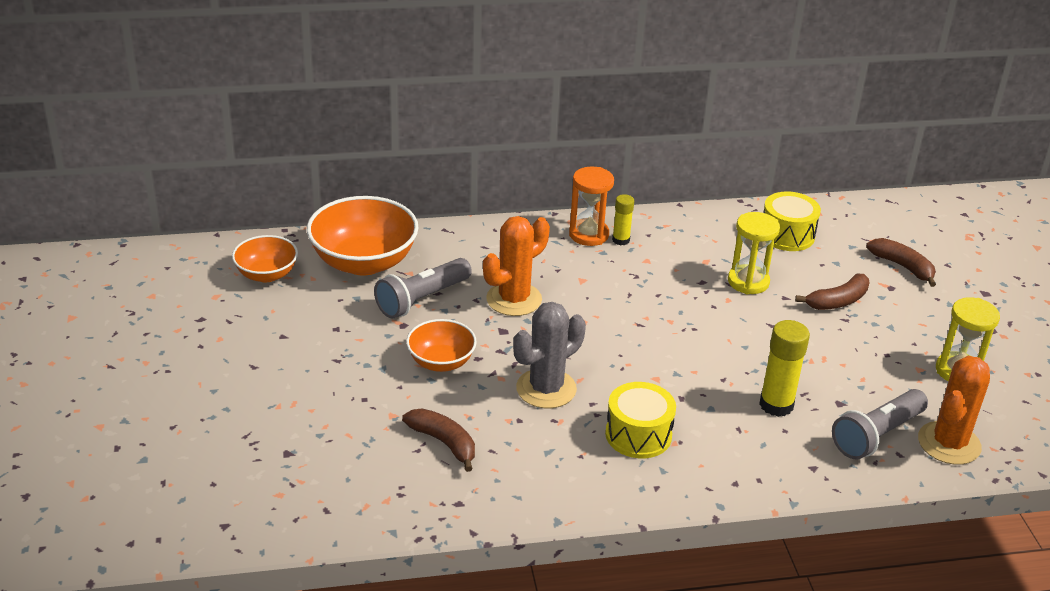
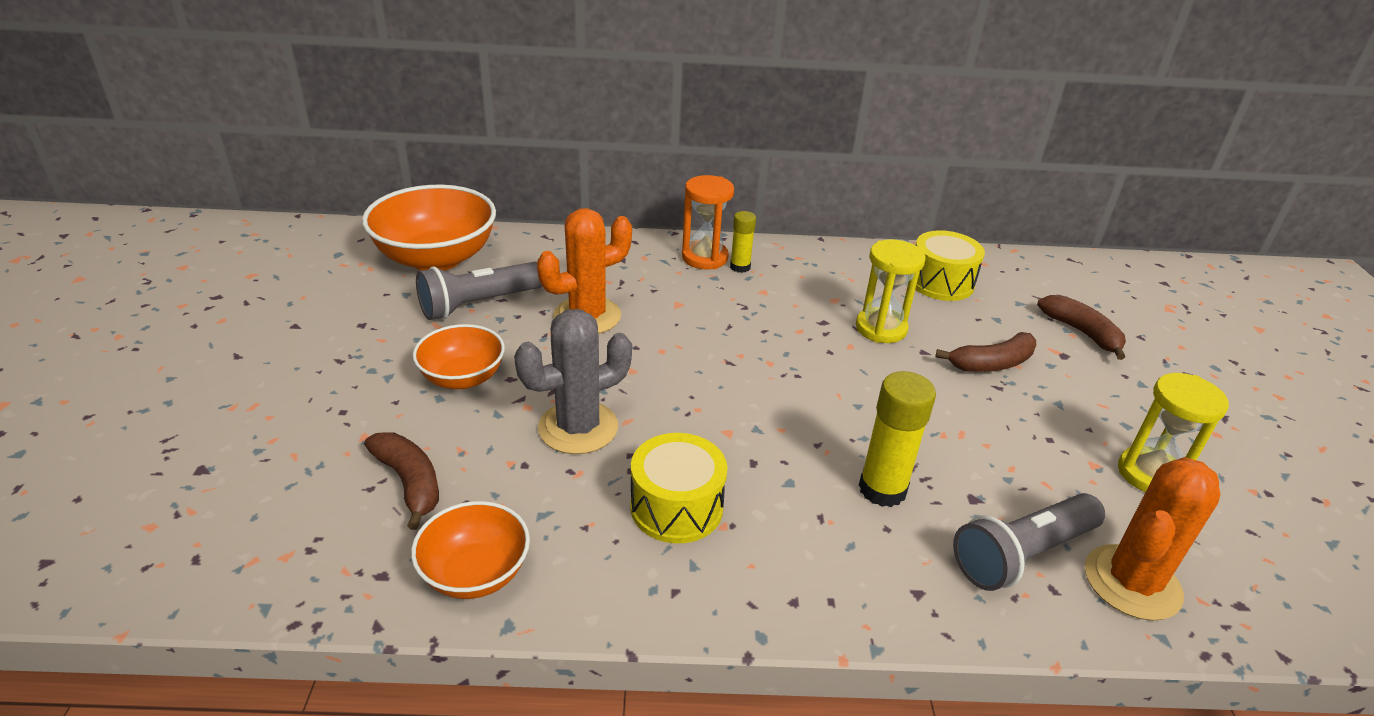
camera: 10 degrees right, 0 degrees up
(267, 274) = (322, 259): orange bowl -> orange bowl (475, 573)

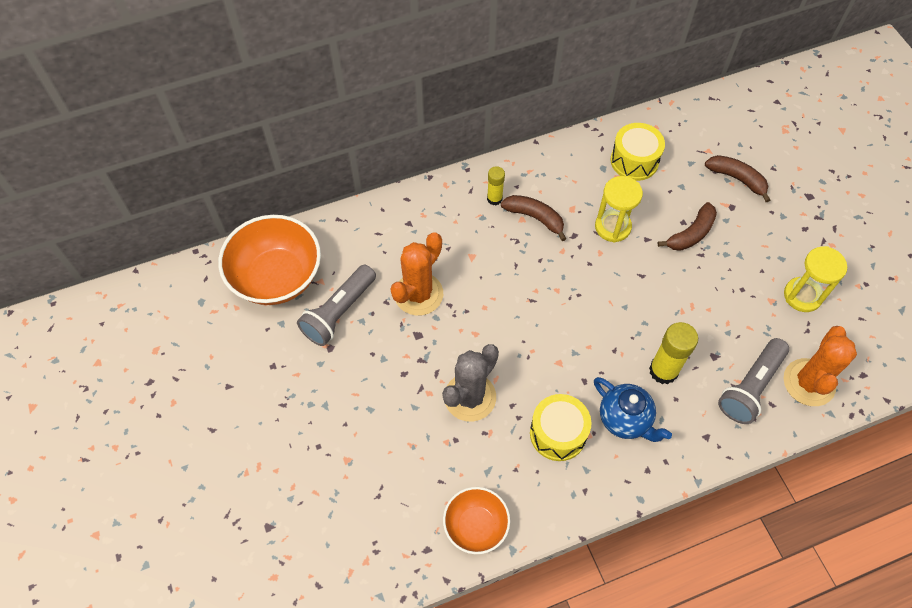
camera: 20 degrees left, 25 degrees up
(410, 483) = (398, 482): brown banana -> brown banana (535, 218)
(463, 378) = (373, 386): orange bowl -> none
(704, 258) = (465, 198): orange hourglass -> none
(791, 526) = (625, 420): none -> blue teapot

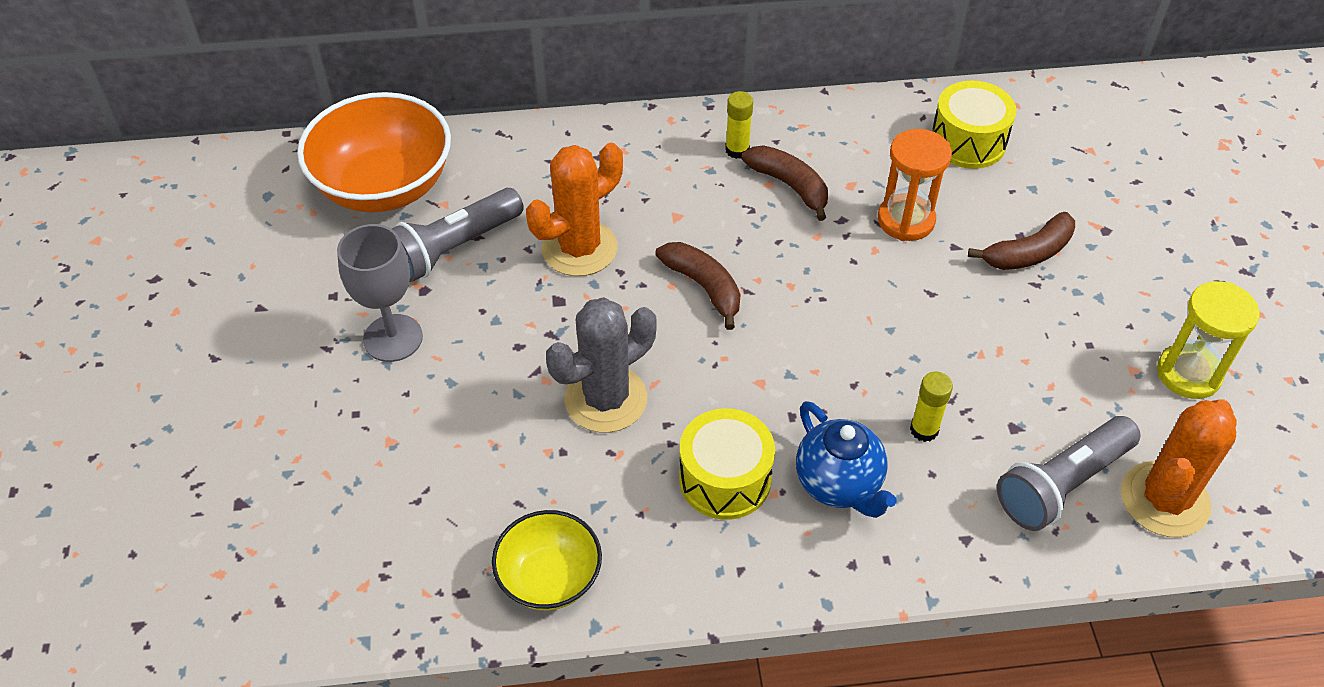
camera: 15 degrees right, 10 degrees down
(323, 387) = (393, 338): none -> grey goblet
(476, 526) = (549, 578): orange bowl -> yellow bowl
(612, 227) = (906, 220): yellow hourglass -> orange hourglass
(663, 371) = (924, 430): yellow glue stick -> yellow glue stick, size x0.60
(737, 179) = (1125, 195): brown banana -> brown banana (704, 287)

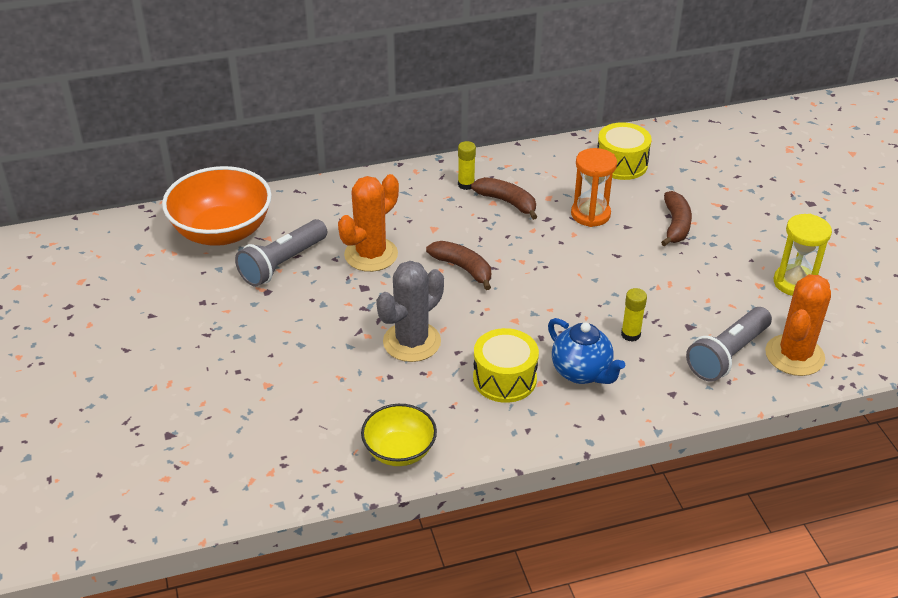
camera: 10 degrees left, 10 degrees down
(393, 338) = (252, 323): grey goblet -> none
(1028, 253) = (676, 225): brown banana -> brown banana turned 45 degrees counterclockwise

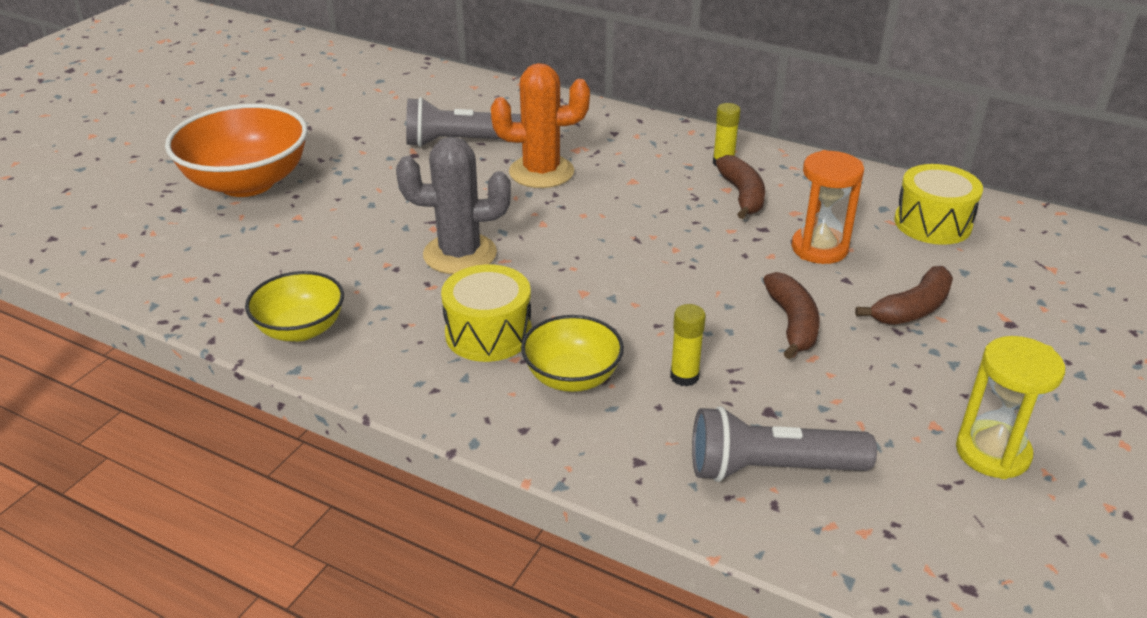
camera: 45 degrees right, 5 degrees down
(222, 232) = (453, 99): orange bowl -> orange bowl (247, 183)
(463, 268) = (606, 224): brown banana -> brown banana (792, 323)
(582, 373) = (572, 377): blue teapot -> yellow bowl
(794, 355) = (865, 528): orange cactus -> none

